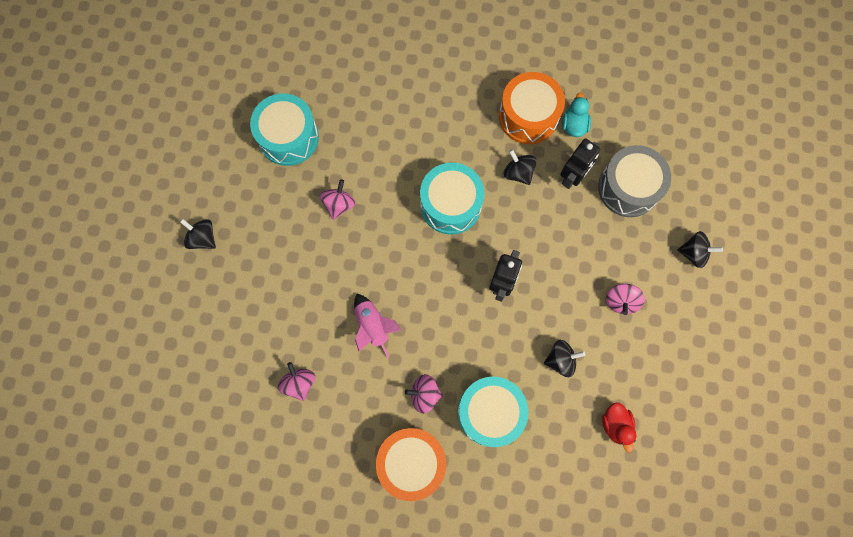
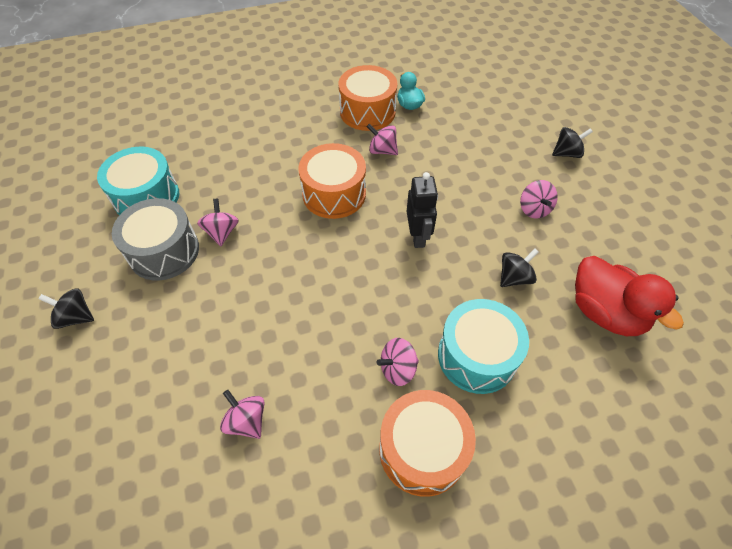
camera: 25 degrees left, 20 degrees down
(373, 326) = (307, 325): pink rocket -> none
(450, 205) = (334, 194): turquoise drum -> orange drum
(518, 173) = (382, 150): black spinning top -> pink spinning top
(572, 177) = (431, 138): black robot -> none
(616, 425) = (605, 312): red duck -> red duck, size x1.88
(628, 188) = (481, 129): grey drum -> grey drum (164, 251)

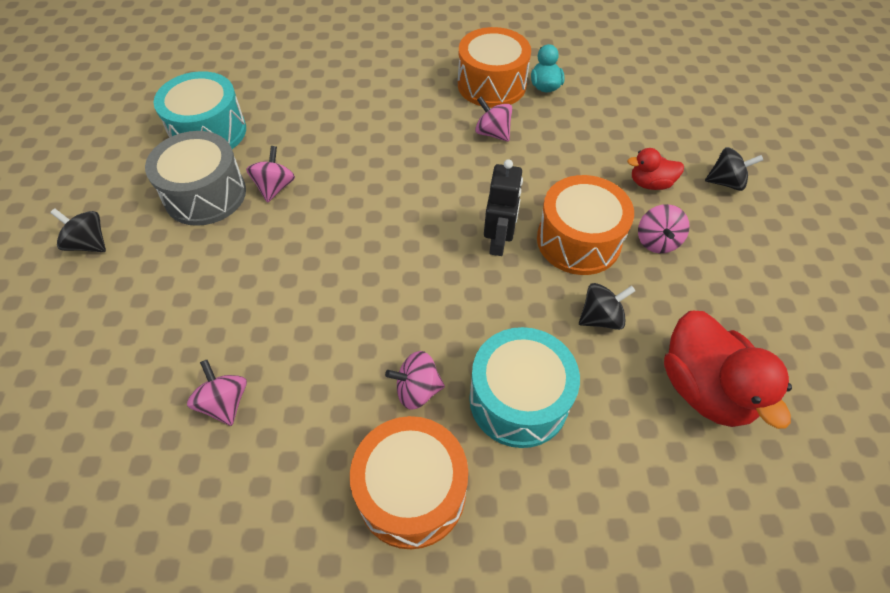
camera: 15 degrees right, 0 degrees up
(334, 194) = (417, 171): orange drum -> orange drum (578, 240)
(514, 166) = (650, 183): none -> red duck

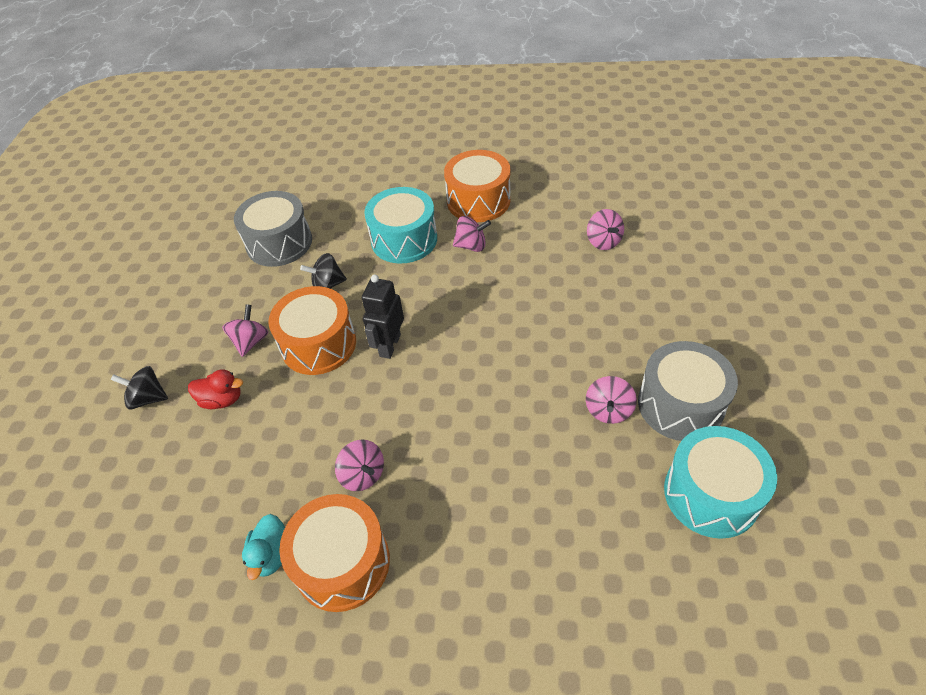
camera: 170 degrees left, 5 degrees down
(89, 244) = (772, 356): black spinning top -> none
(704, 388) = (279, 243): red duck -> grey drum

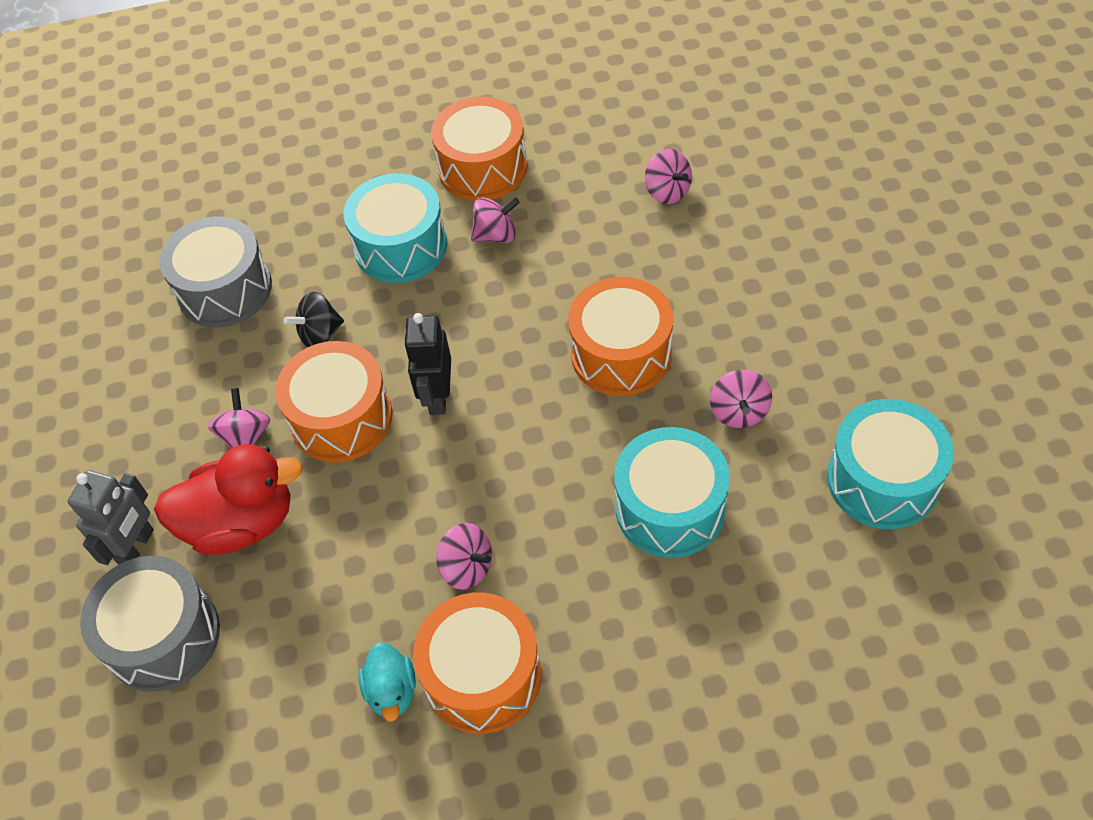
camera: 15 degrees left, 5 degrees up
(148, 398) = (137, 547): black spinning top -> grey robot
(222, 400) = (241, 523): red duck -> red duck, size x1.88
(531, 470) = (670, 508): none -> turquoise drum
(532, 346) = (621, 354): none -> orange drum
(680, 404) = (821, 384): grey drum -> grey drum (163, 636)

